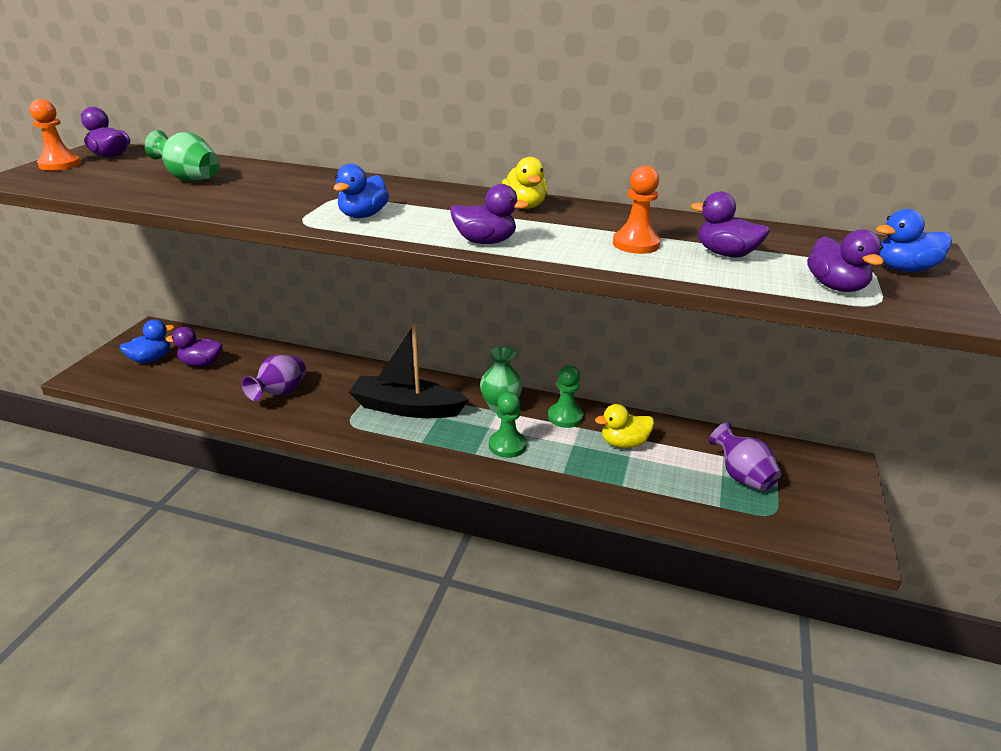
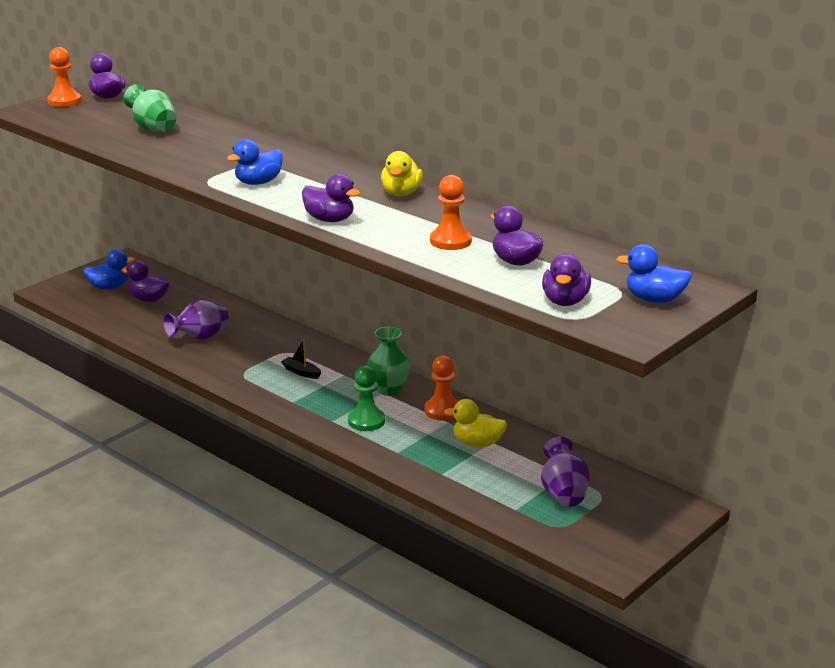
camera: 25 degrees right, 5 degrees down
(406, 408) = (301, 372): black boat -> black boat, size x0.40
(565, 417) = (442, 411): green pawn -> orange pawn

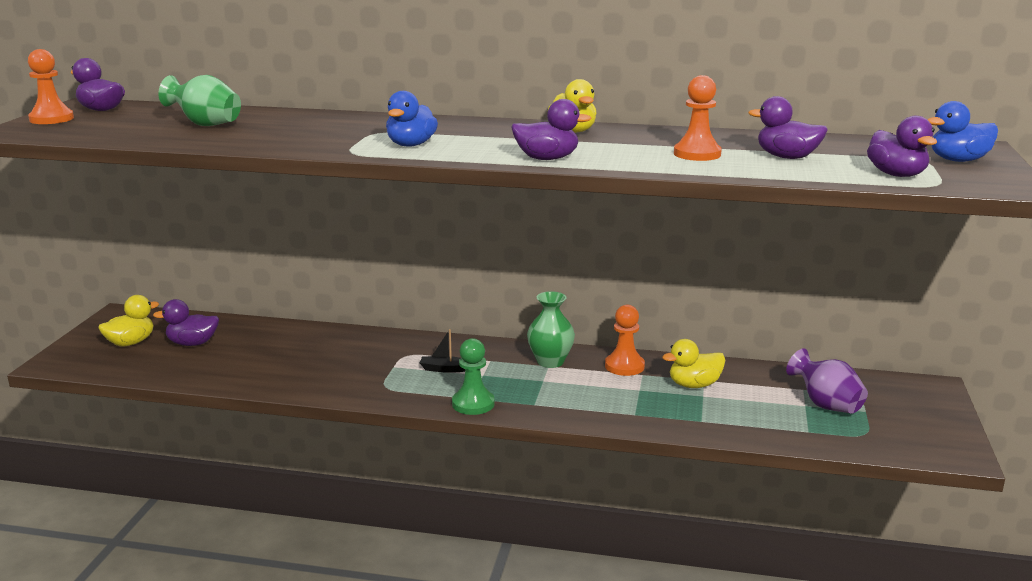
camera: 30 degrees left, 5 degrees down
(109, 287) = (131, 343): blue duck -> yellow duck
(200, 337) = (295, 365): purple vase -> none
(366, 421) = (567, 395): green pawn -> green pawn (473, 404)

